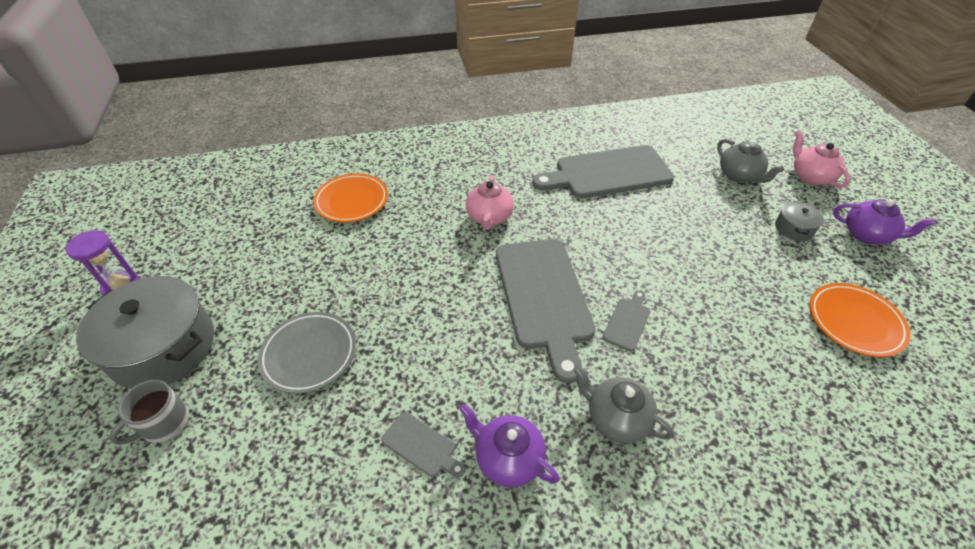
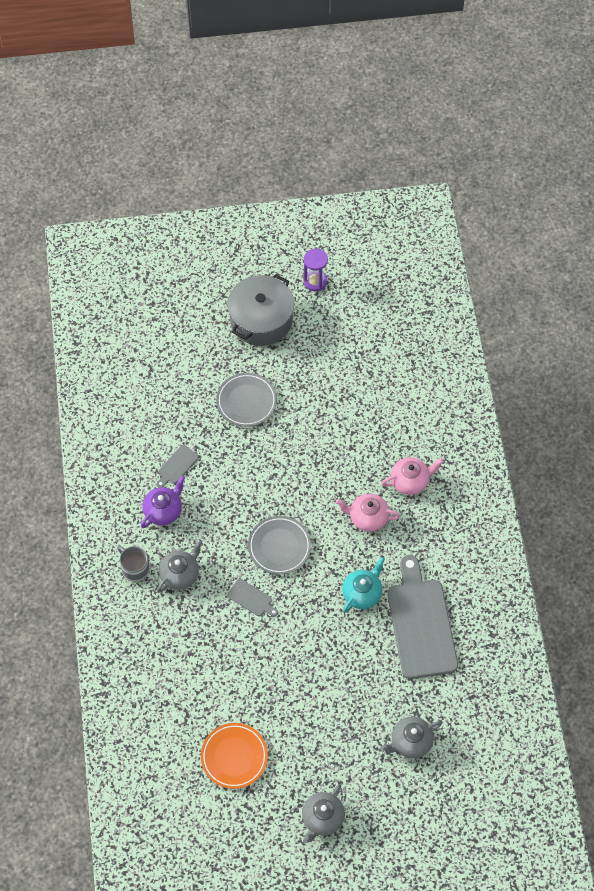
camera: 95 degrees right, 15 degrees up
(164, 423) = (208, 334): grey mug -> grey mug (134, 568)
(352, 201) = (395, 415): orange plate -> none
(543, 297) = (279, 547): grey cutting board -> grey plate
(586, 217) = (362, 593): none -> turquoise teapot
(794, 228) = (335, 759): grey pot -> none
(810, 176) = (405, 809): pink teapot -> pink teapot (410, 481)
(867, 235) = (322, 818): purple teapot -> grey teapot

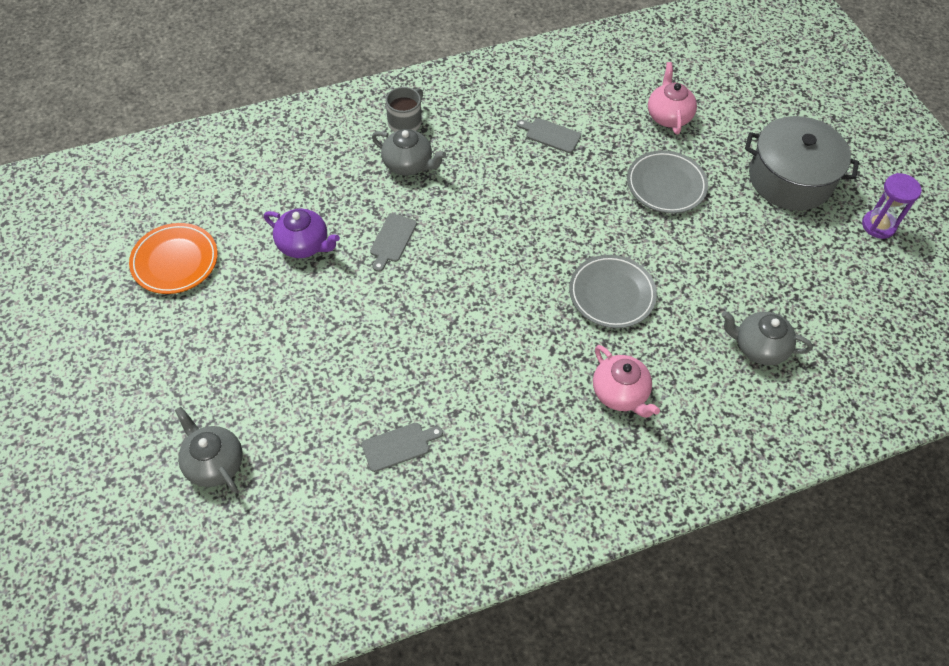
camera: 75 degrees right, 5 degrees down
(164, 510) = (487, 134): purple teapot -> purple teapot (304, 245)
(279, 547) = (472, 256): grey plate -> grey plate (611, 294)
(322, 818) = (96, 373): grey teapot -> grey teapot (759, 347)
(362, 593) = (429, 363): turquoise teapot -> none
(367, 517) = (545, 349): pink teapot -> pink teapot (668, 116)
(421, 623) = (399, 446): grey cutting board -> grey cutting board, size x0.42

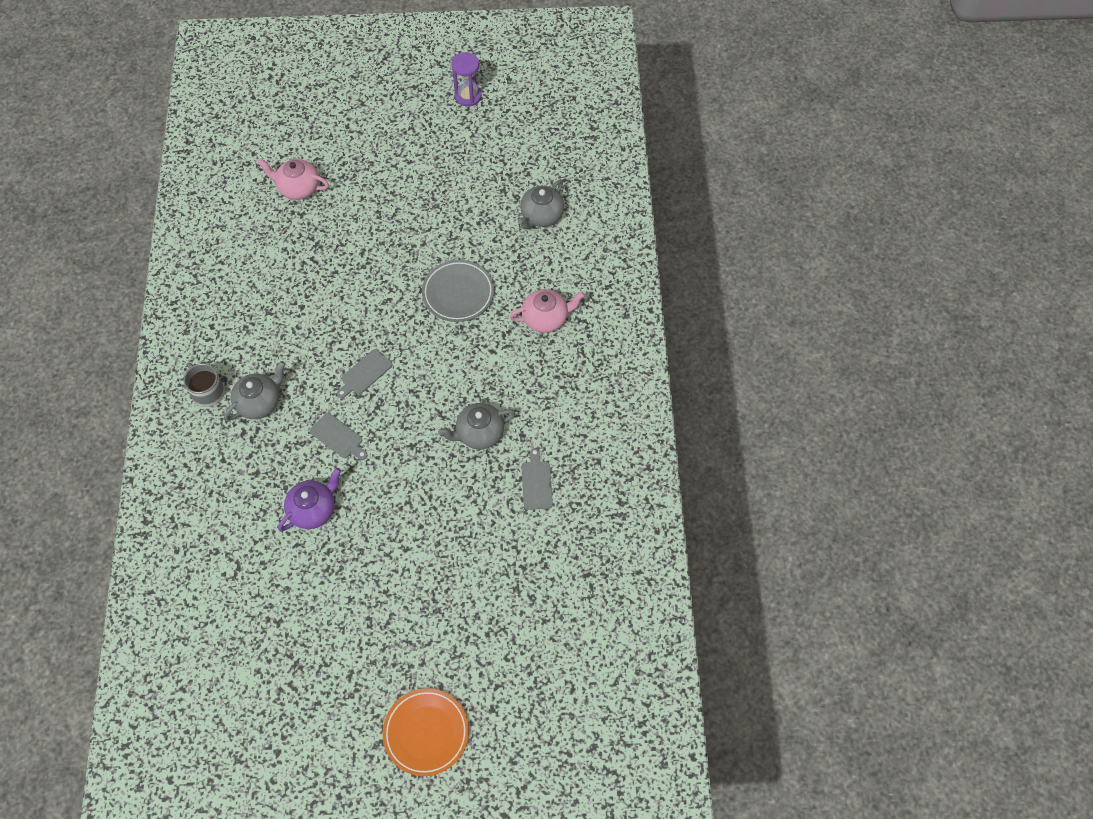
camera: 70 degrees left, 5 degrees up
(175, 261) = (286, 623): orange plate -> orange plate (426, 733)
(214, 463) = (504, 623): grey teapot -> grey teapot (479, 433)
(551, 135) = (277, 281): grey cutting board -> grey cutting board (365, 373)
(666, 185) = (369, 217): grey plate -> none
(790, 179) = (400, 132): grey pot -> none

